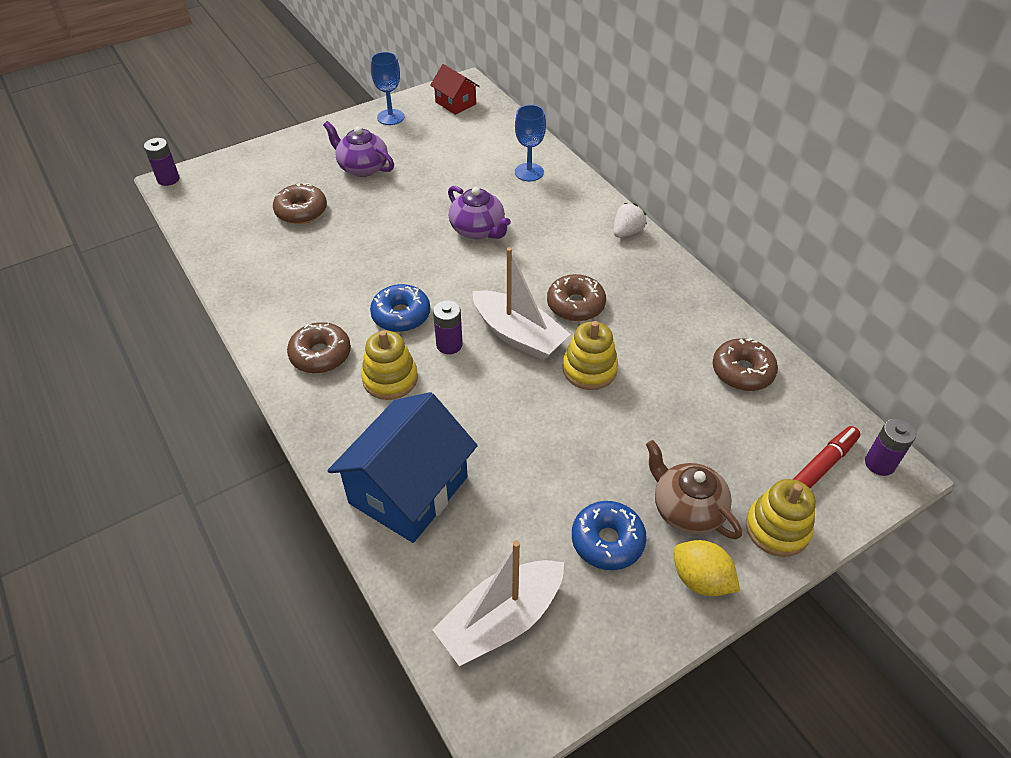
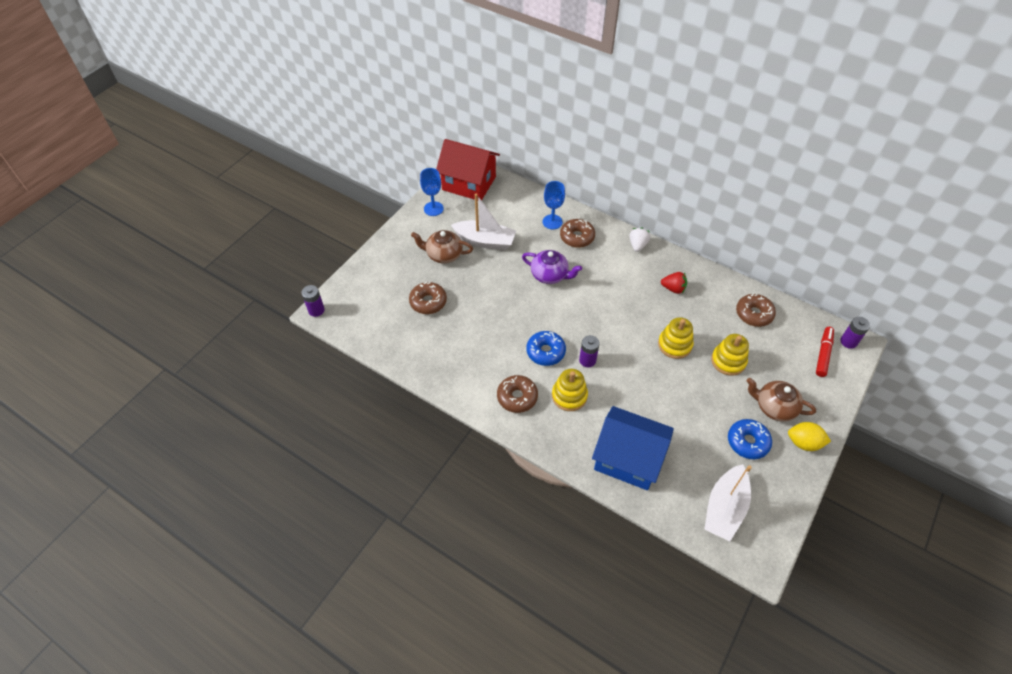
camera: 25 degrees left, 5 degrees up
(362, 167) = (443, 255): purple teapot -> brown teapot
(408, 490) = (628, 459): blue house -> blue house turned 75 degrees counterclockwise
(455, 103) = (469, 183): red house -> red house, size x1.90
(518, 335) = (622, 338): white boat -> white boat (485, 241)
(575, 305) = (640, 306): brown donut -> brown donut (577, 237)
(640, 299) = (673, 288): none -> red strawberry
(777, 528) = (822, 399): yellow stacking toy -> yellow stacking toy (728, 361)

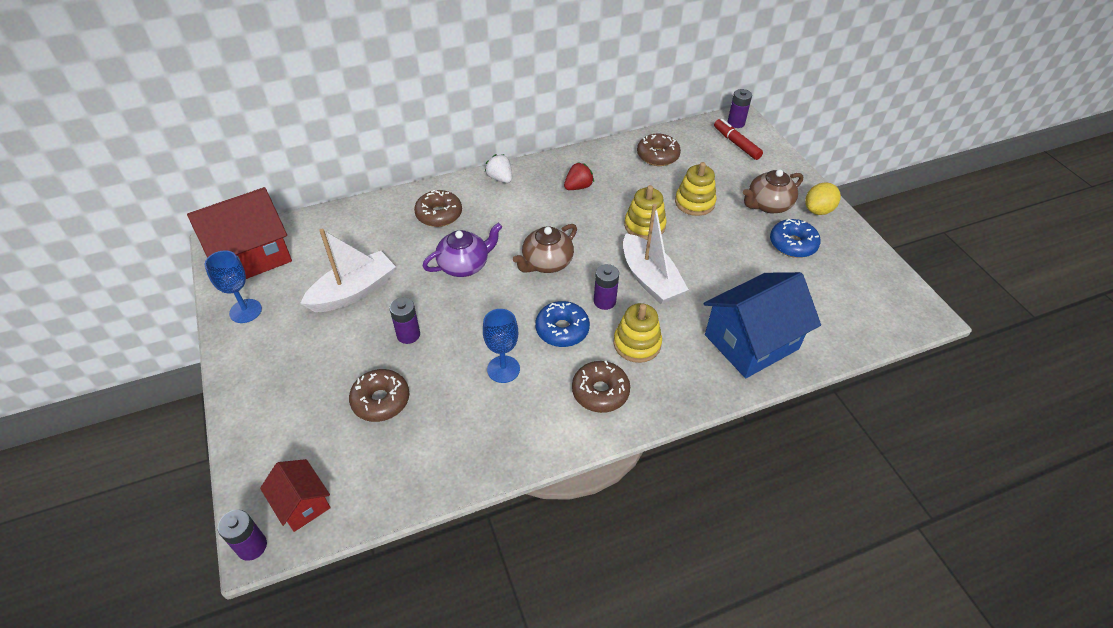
camera: 55 degrees left, 5 degrees down
(349, 313) = (302, 503): none -> red house
(443, 255) = (327, 342): brown teapot -> brown teapot (546, 263)
(478, 284) = (408, 335): none -> purple battery
(552, 222) = (396, 221): blue goblet -> blue goblet (503, 369)
(724, 508) = (854, 304): white boat -> white boat (650, 279)

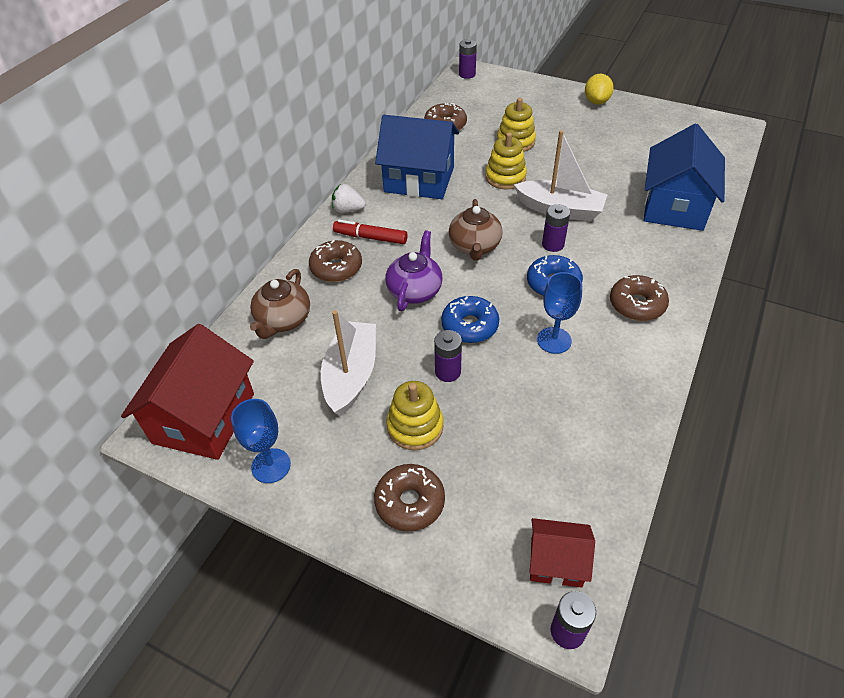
camera: 40 degrees left, 0 degrees up
(381, 400) = (499, 435): brown donut -> brown donut (410, 502)
(578, 187) = (419, 179): red strawberry -> blue house
(637, 344) = (613, 257): yellow stacking toy -> yellow stacking toy (415, 426)
(736, 144) = (487, 88): red marker -> red marker (370, 237)
(768, 205) = (563, 116): brown teapot -> brown teapot (283, 320)
(792, 244) = (612, 131): blue donut -> blue donut (470, 326)

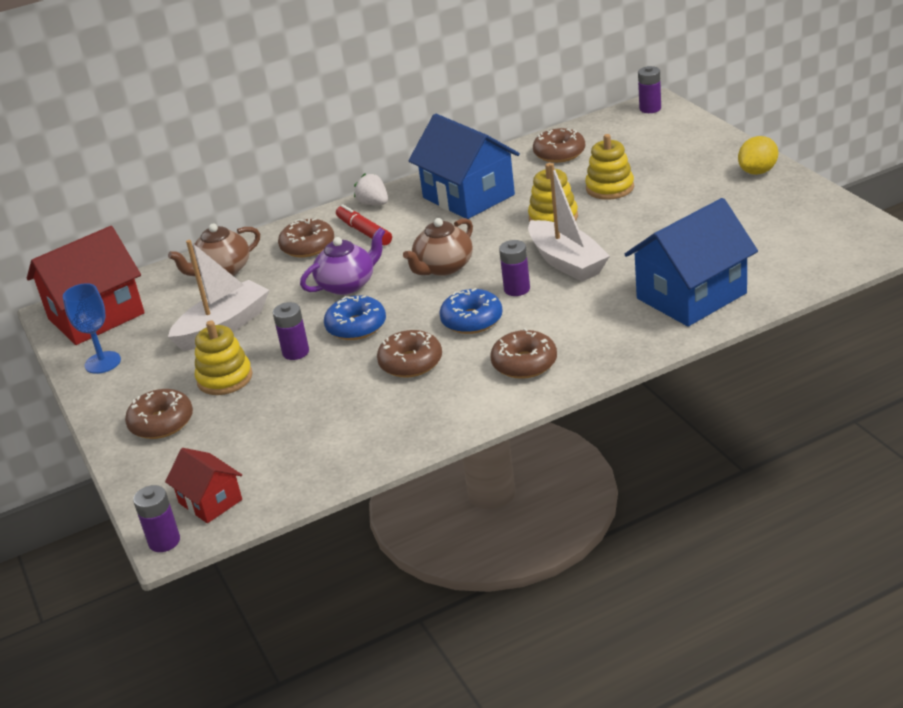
camera: 40 degrees right, 15 degrees down
(554, 340) = (411, 363): blue goblet -> brown donut

